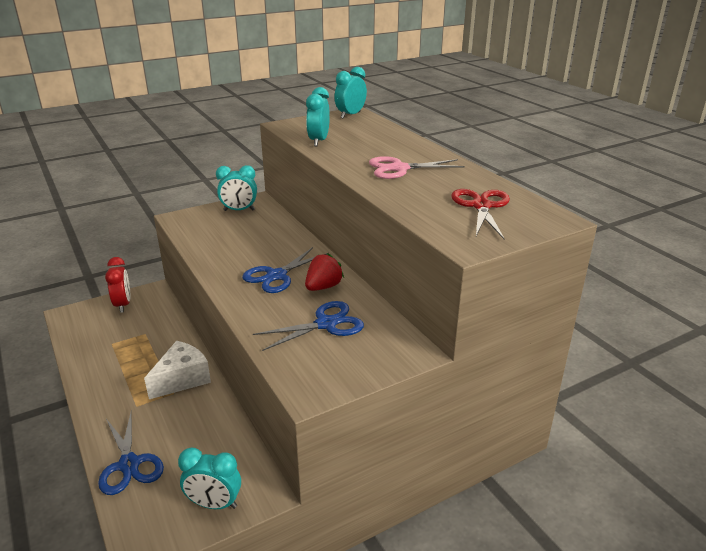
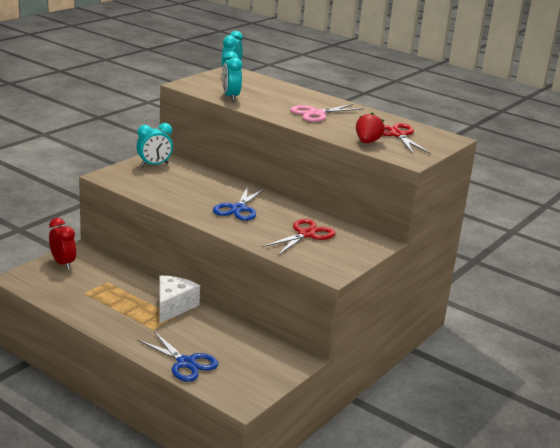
camera: 25 degrees left, 5 degrees down
(214, 504) = (271, 371): turquoise clock -> none
(323, 287) = (281, 212): red strawberry -> red strawberry (367, 142)
(326, 324) = (306, 234): blue scissors -> red scissors

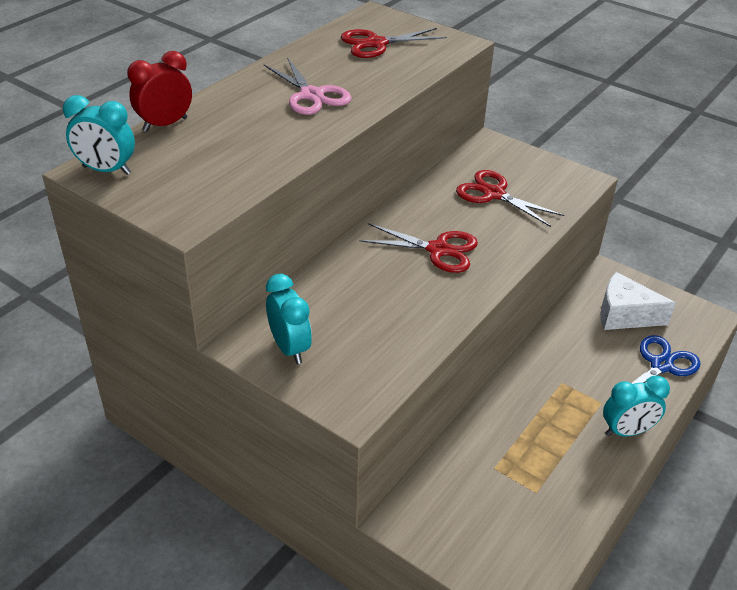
camera: 90 degrees left, 15 degrees up
(63, 263) = (454, 536): red clock -> red clock (165, 124)
(173, 307) = (539, 385): white cheese -> white cheese (624, 315)
(230, 97) = (249, 169): turquoise clock -> turquoise clock (626, 431)
(238, 209) = (438, 250): blue scissors -> red scissors
(367, 142) = (412, 65): red strawberry -> none

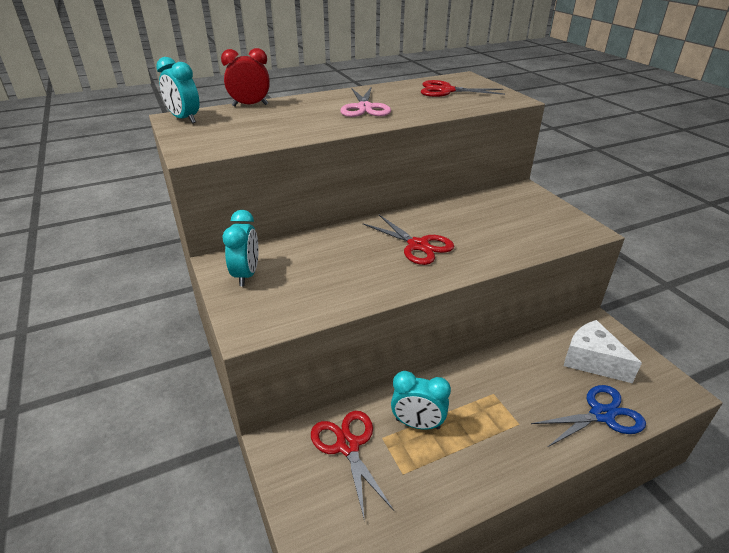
camera: 30 degrees right, 5 degrees down
(494, 194) = (498, 221): red scissors -> red scissors (348, 446)
(626, 431) = (526, 458): turquoise clock -> turquoise clock (417, 424)

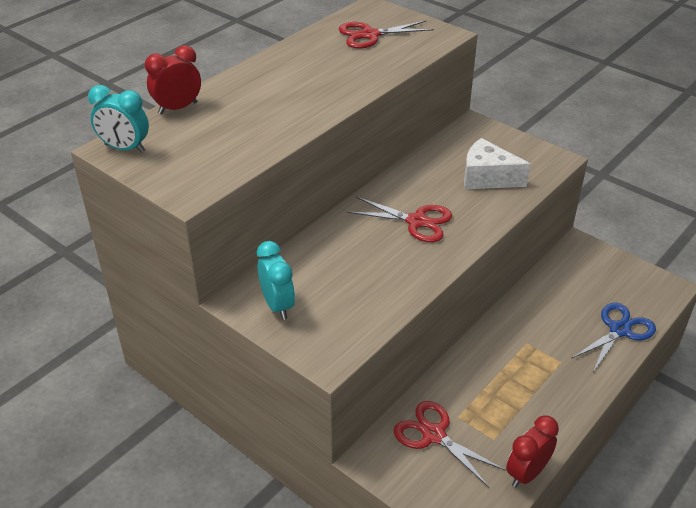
camera: 25 degrees left, 5 degrees up
(364, 108) = (307, 82): pink scissors -> none
(415, 524) = (526, 473): none -> red clock
(417, 424) = (480, 393): turquoise clock -> none
(592, 361) = (590, 283): white cheese -> white cheese (487, 178)

